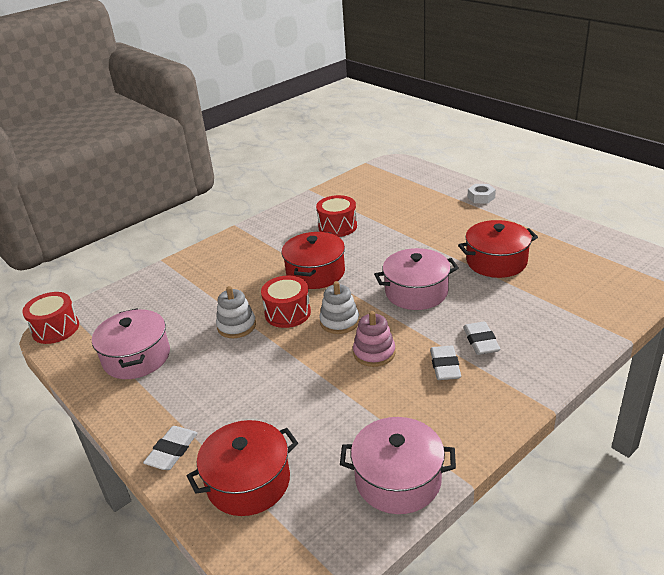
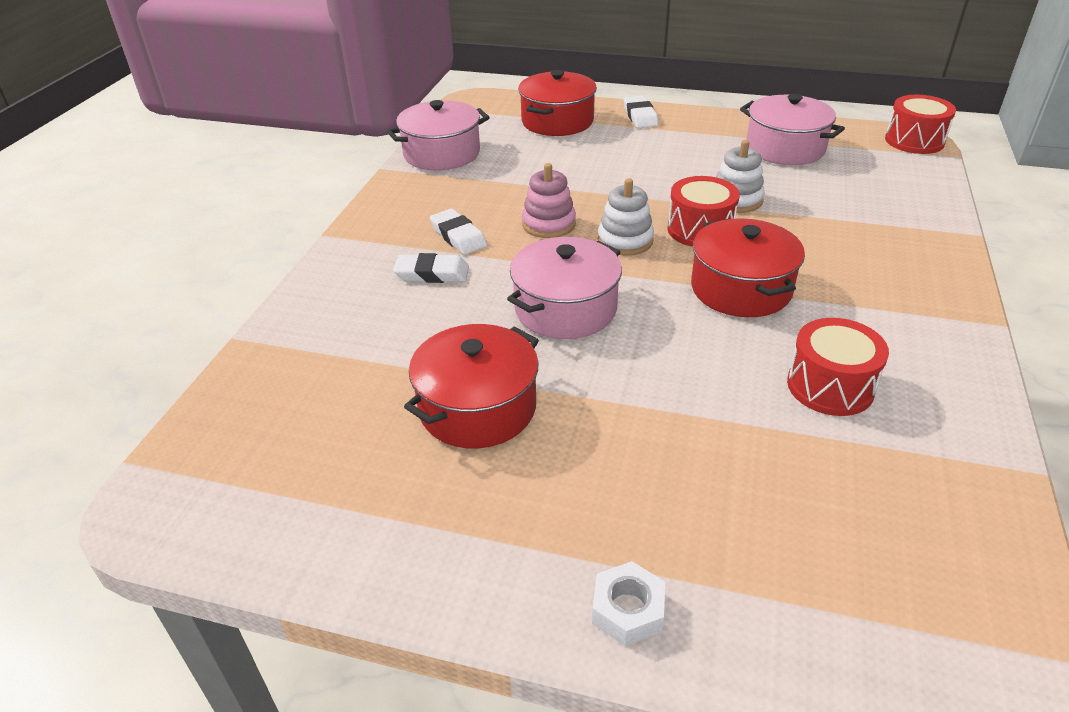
camera: 145 degrees right, 5 degrees up
(480, 341) = (432, 273): white eraser -> white eraser turned 45 degrees counterclockwise

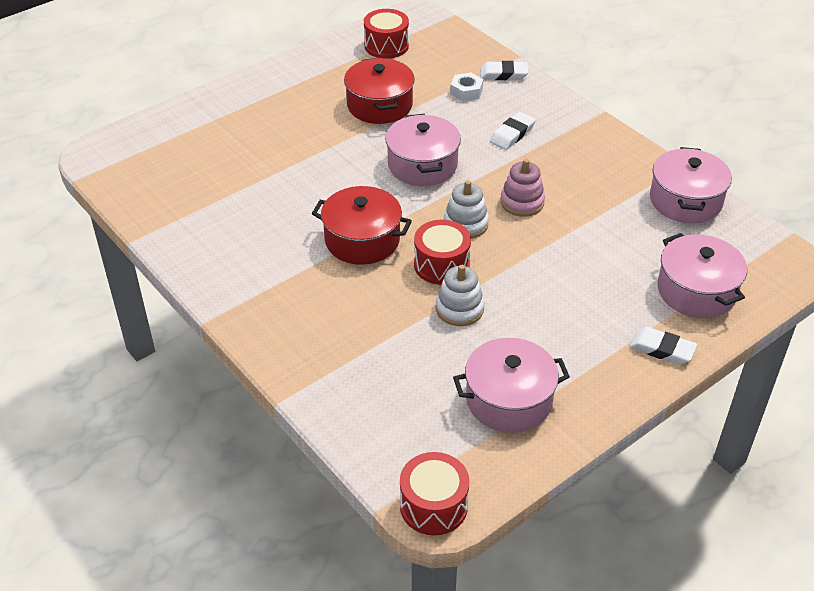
camera: 125 degrees right, 5 degrees up
(458, 236) = (546, 159): white eraser -> white eraser (503, 74)
(557, 121) = (696, 291): red pot -> pink pot
(627, 610) = (235, 95): white nut -> white nut (466, 91)
(830, 386) = (256, 217): red drum -> red drum (386, 46)

